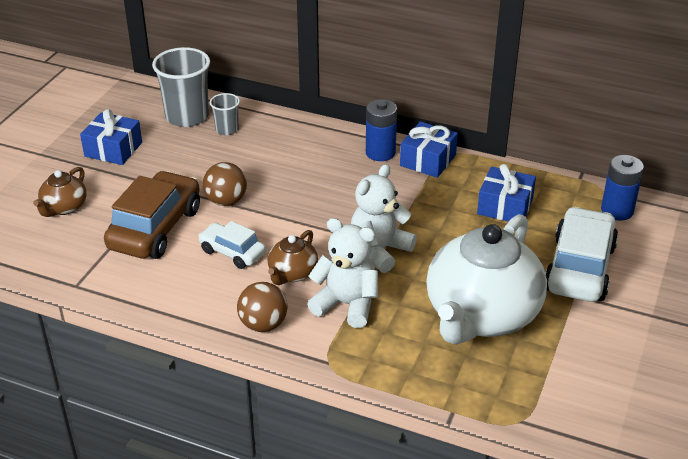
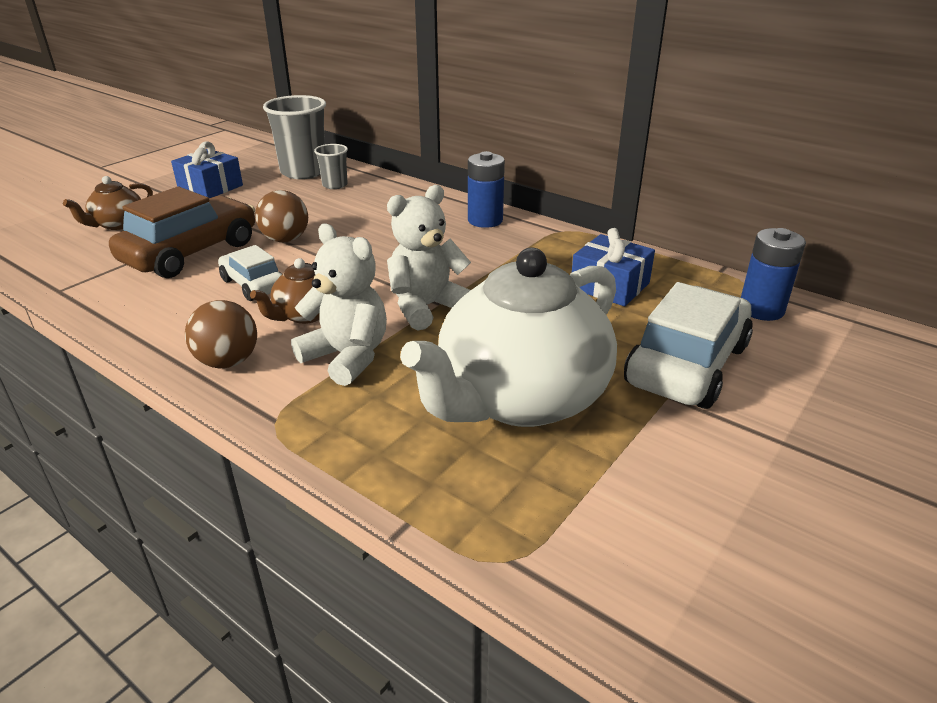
camera: 15 degrees right, 5 degrees down
(428, 160) = (536, 233): blue gift -> none

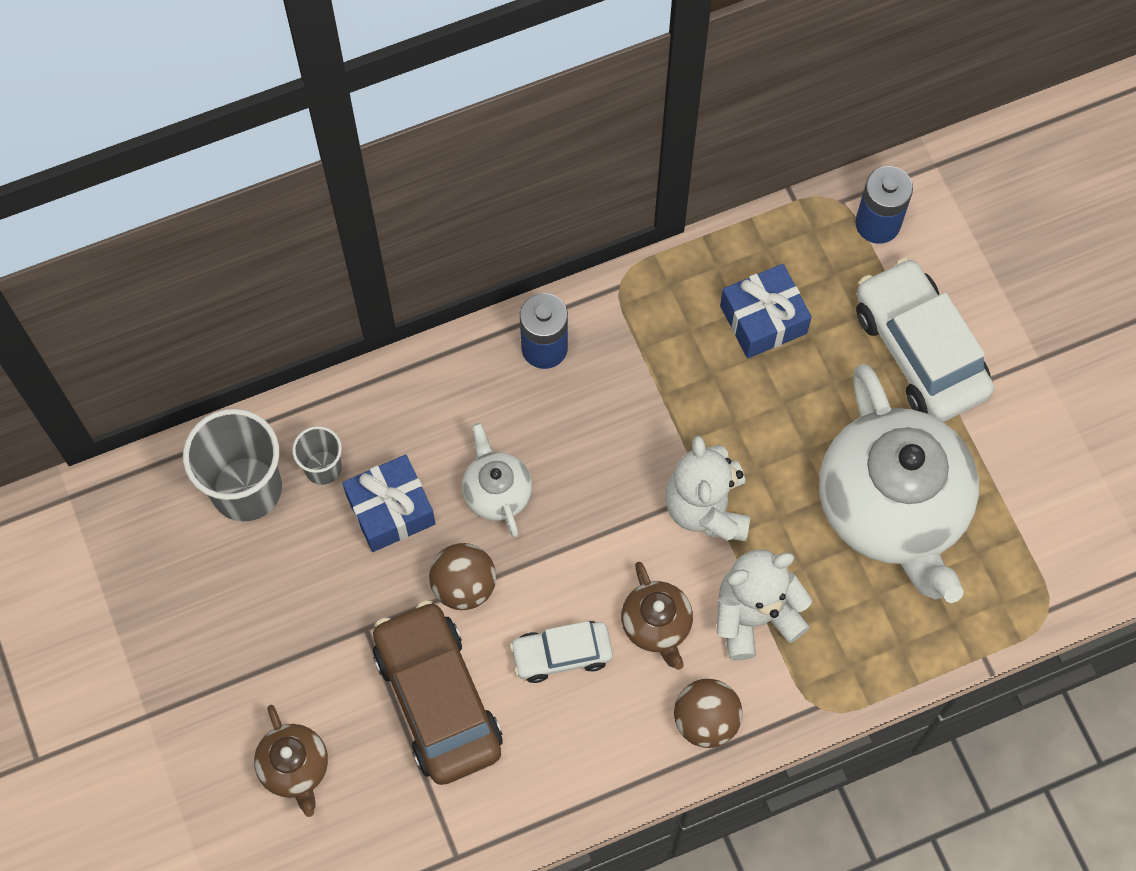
camera: 60 degrees left, 35 degrees up
(210, 187) = (229, 626): blue gift -> blue gift (391, 510)
(365, 232) = (496, 492): none -> white teapot

